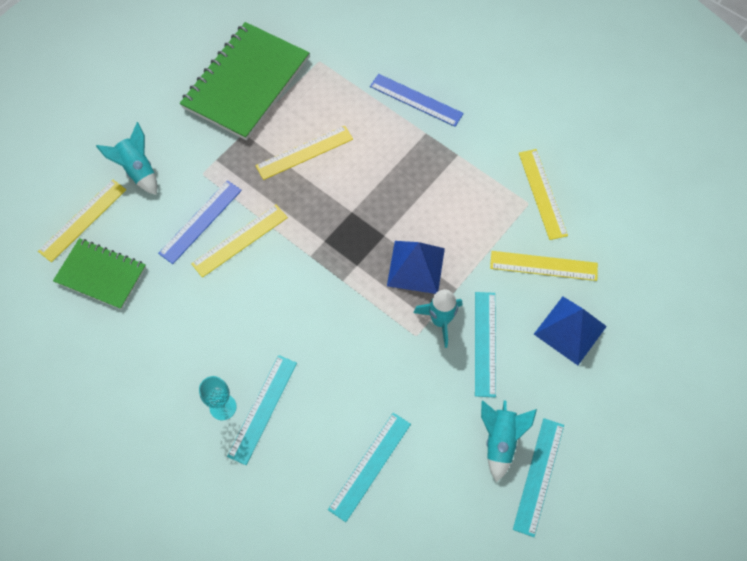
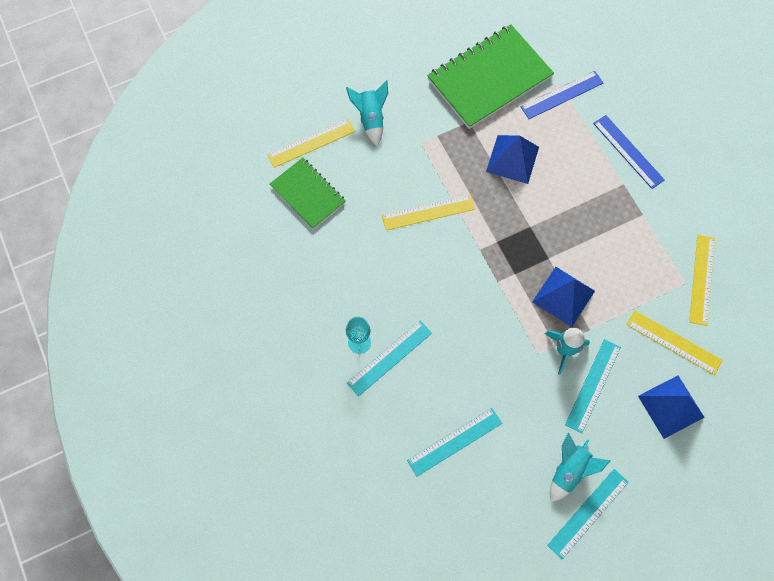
camera: 25 degrees right, 5 degrees up
(200, 221) = (403, 183): blue ruler -> blue ruler (562, 95)
(304, 152) = (512, 159): yellow ruler -> blue pyramid

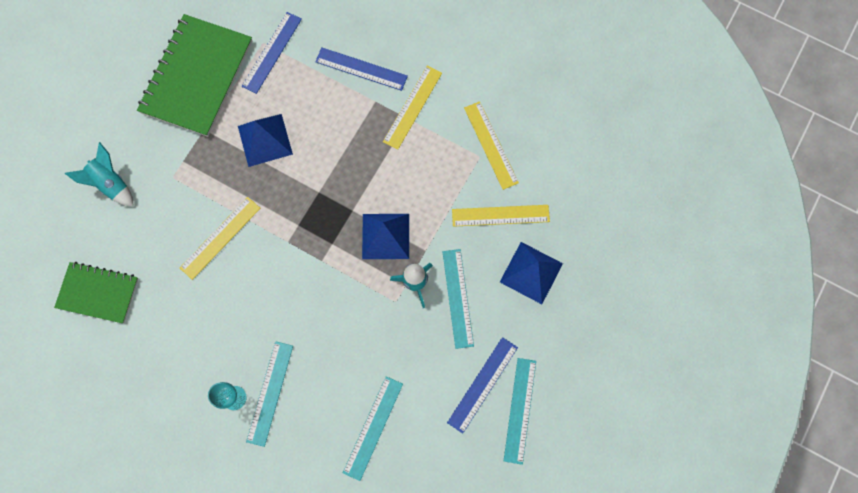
camera: 35 degrees left, 5 degrees up
(311, 143) = (69, 242): yellow ruler -> yellow ruler (412, 107)
(569, 470) = (482, 384): turquoise rocket -> blue ruler

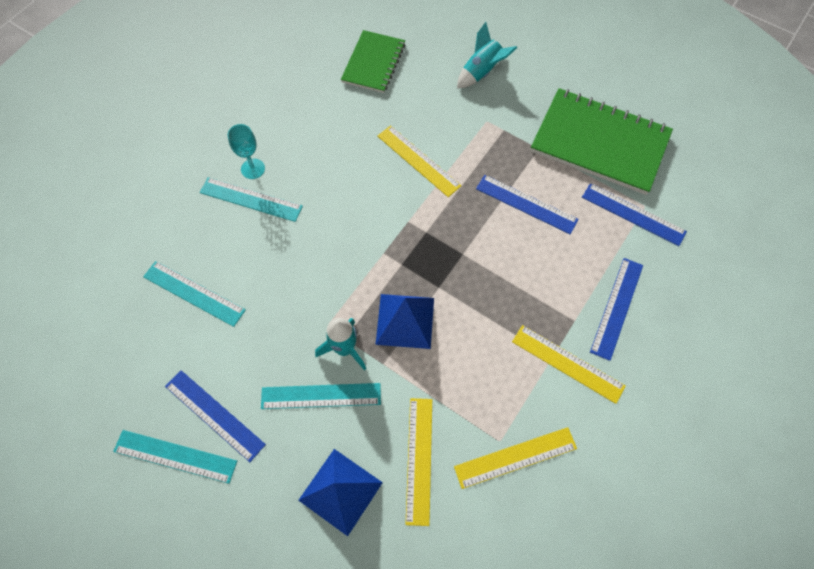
camera: 95 degrees right, 10 degrees down
(265, 140) = (526, 204): blue pyramid -> blue ruler

